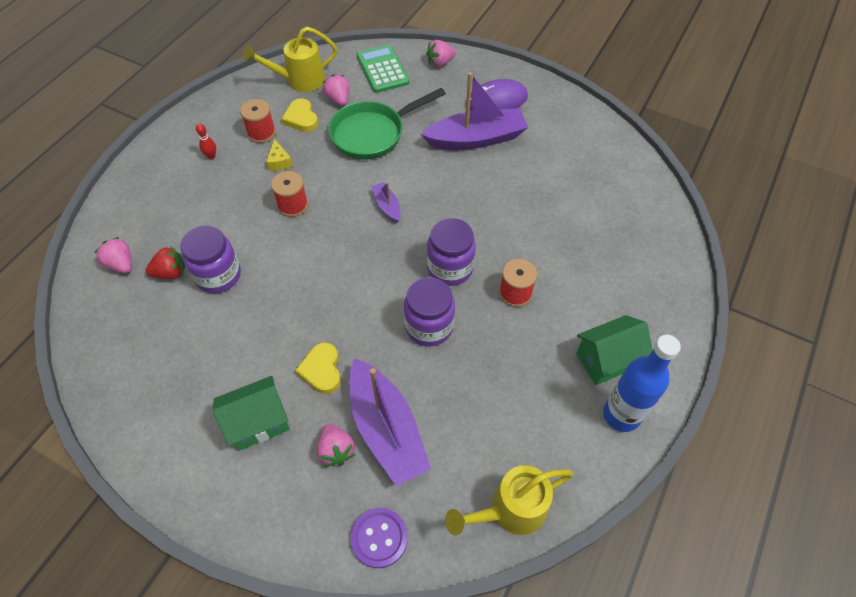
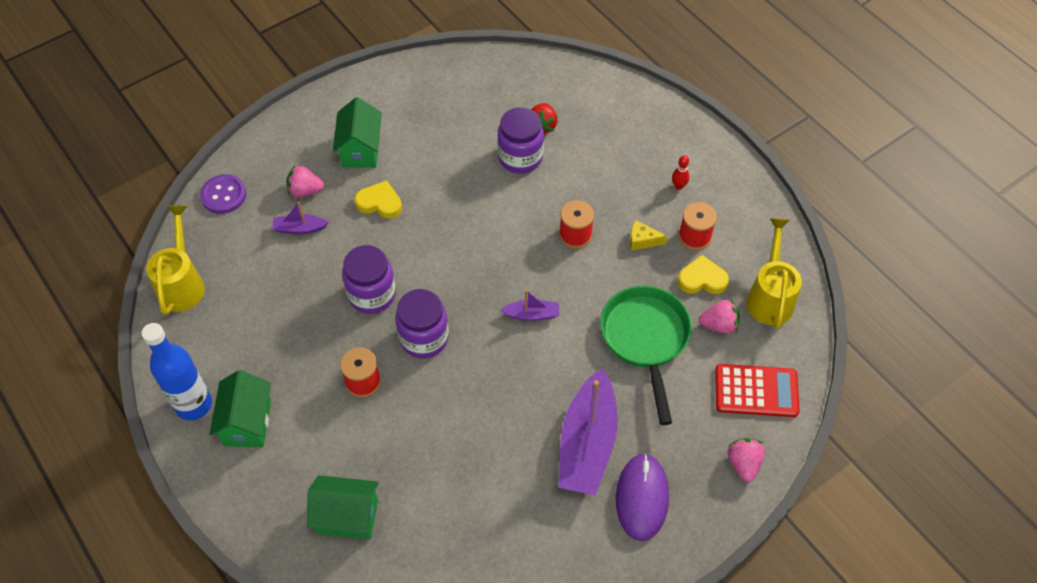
camera: 115 degrees right, 0 degrees up
(121, 264) = (571, 95): pink strawberry -> none
(382, 69) = (756, 391): green calculator -> red calculator
(386, 429) = (300, 228): purple boat -> purple boat, size x0.46
(627, 251) = (347, 517): none -> green house

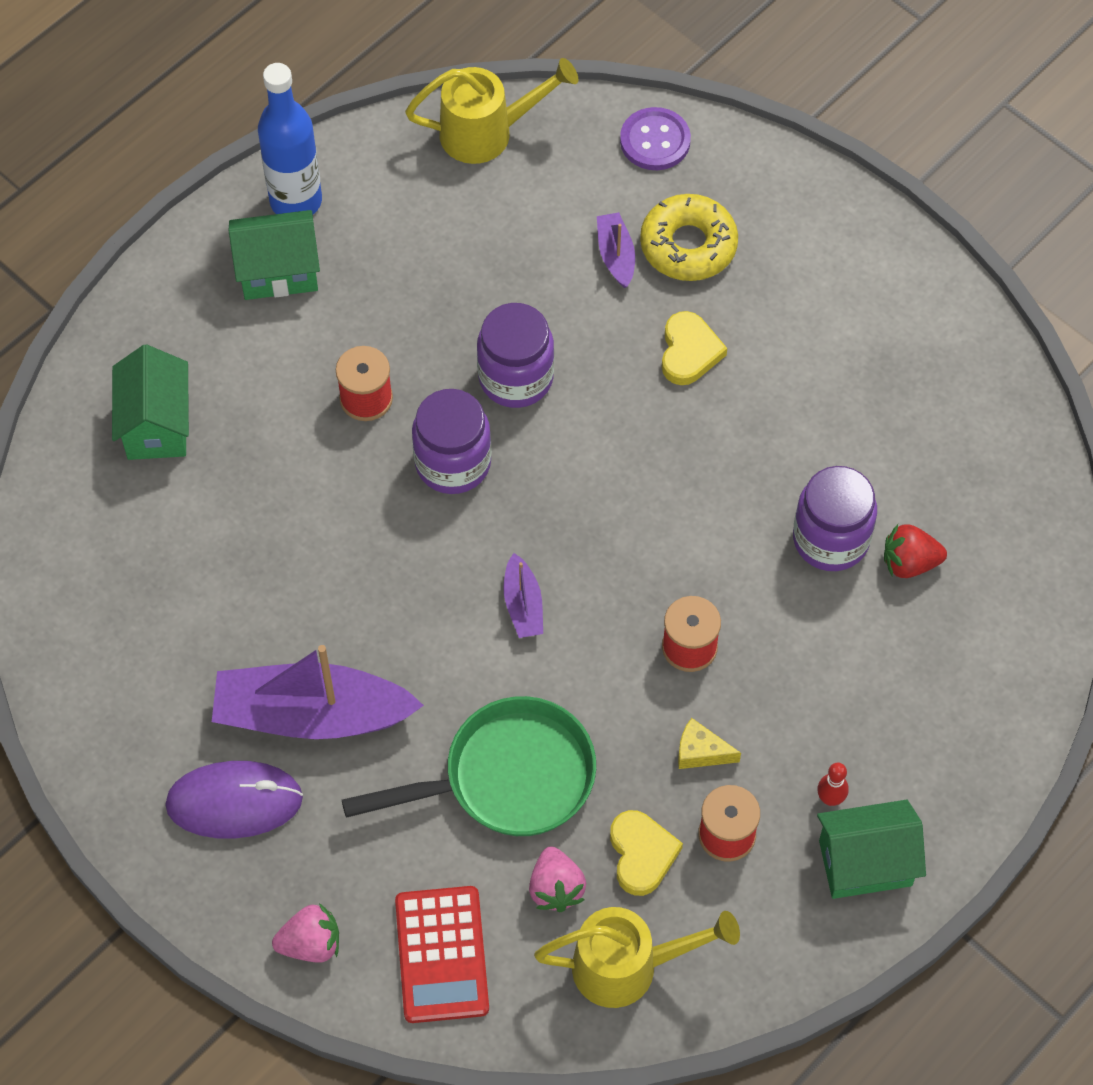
camera: 80 degrees right, 5 degrees up
(305, 191) = (688, 245): pink strawberry -> yellow donut
(361, 150) = (788, 303): green house -> green house (865, 863)
(642, 240) = (700, 752): yellow cheese -> yellow cheese turned 75 degrees counterclockwise

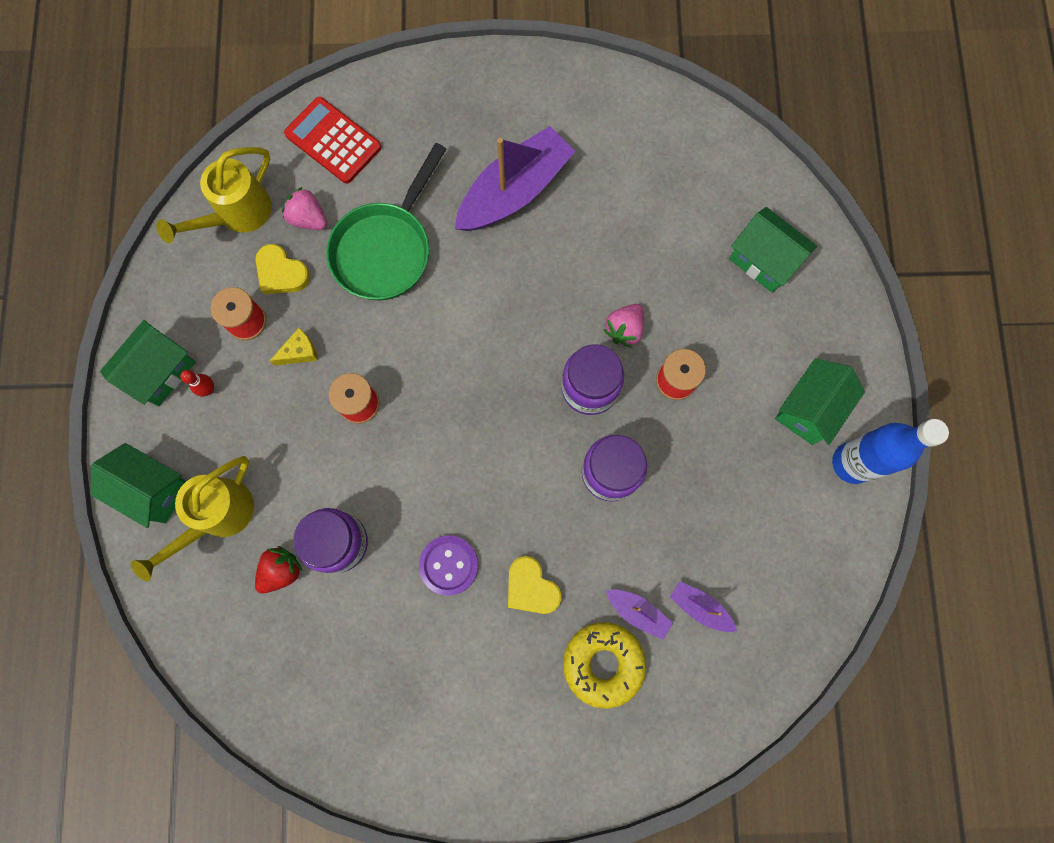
camera: 135 degrees right, 15 degrees up
(234, 801) = (505, 119): purple mouse -> none
(311, 943) = (400, 92): pink strawberry -> pink strawberry (624, 329)
(486, 132) = (801, 623): yellow watering can -> yellow watering can (218, 516)
(523, 605) = (469, 344): purple boat -> purple boat (699, 607)
(655, 141) = (698, 723): purple button -> purple button (449, 565)
(972, 747) = (154, 489): none -> green house

